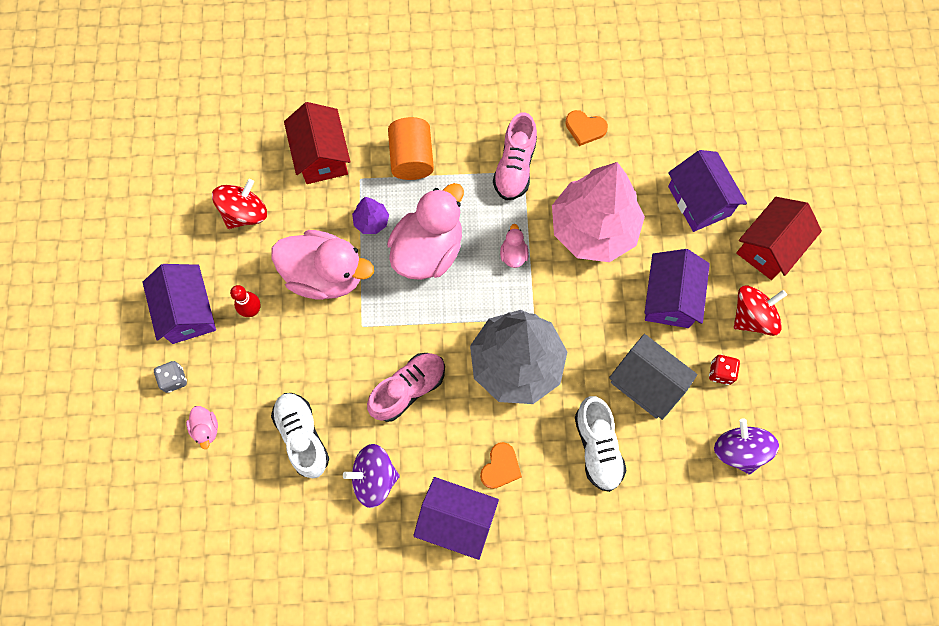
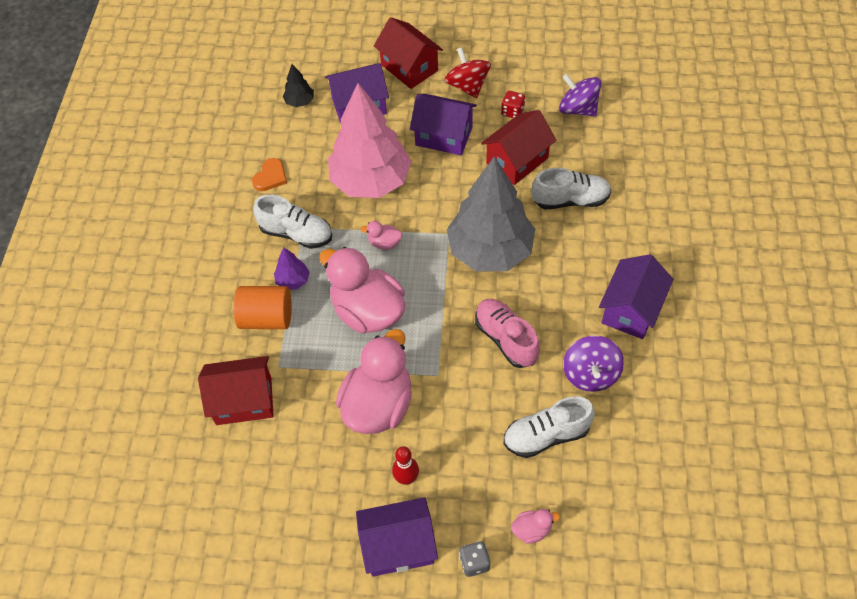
camera: 80 degrees left, 15 degrees down
(245, 213) = (293, 481): red spinning top -> none
(371, 221) = (328, 359): purple tree -> purple tree (293, 281)
(500, 467) = (584, 272): orange heart -> none
(515, 167) = (296, 233): pink shoe -> white shoe
(646, 383) = (517, 161): grey house -> red house
(695, 138) = (300, 102): none -> black tree
(739, 450) = (578, 109): purple spinning top -> purple spinning top turned 45 degrees clockwise

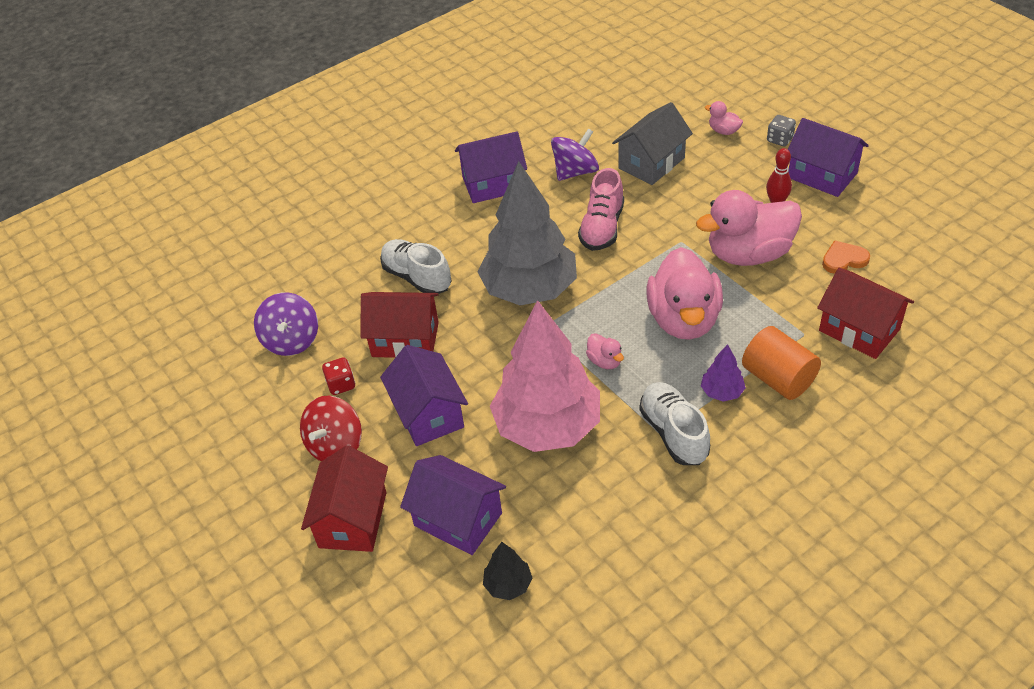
camera: 130 degrees left, 10 degrees down
(270, 177) = (637, 516): orange heart -> orange heart (844, 259)
(546, 435) = (651, 163): white shoe -> grey house

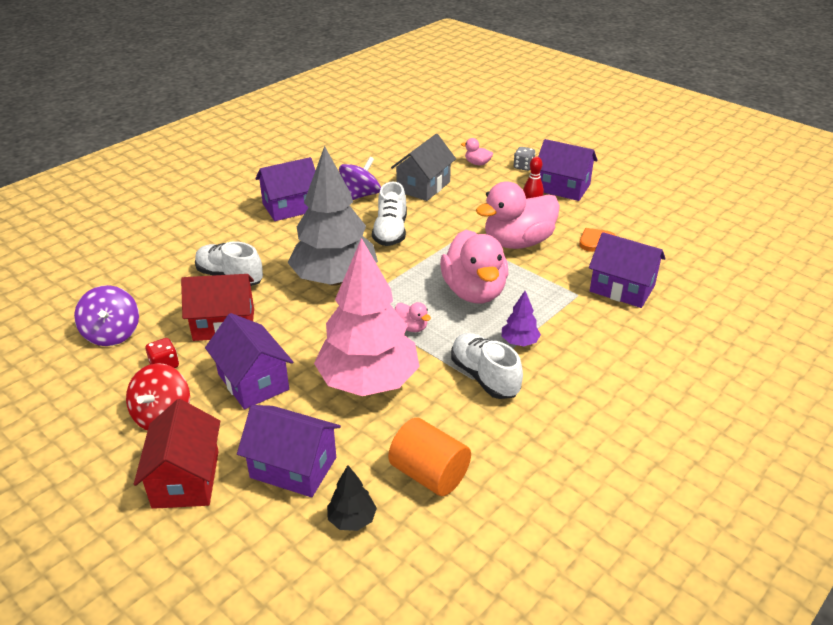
camera: 15 degrees left, 10 degrees down
(602, 227) = (390, 232): pink shoe -> white shoe
(778, 378) = (565, 328): orange cylinder -> orange cylinder (429, 474)
(859, 330) = (622, 288): red house -> purple house

